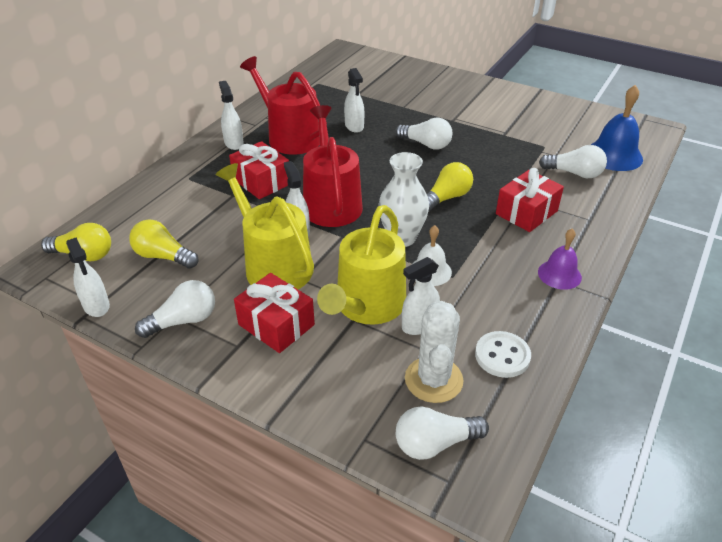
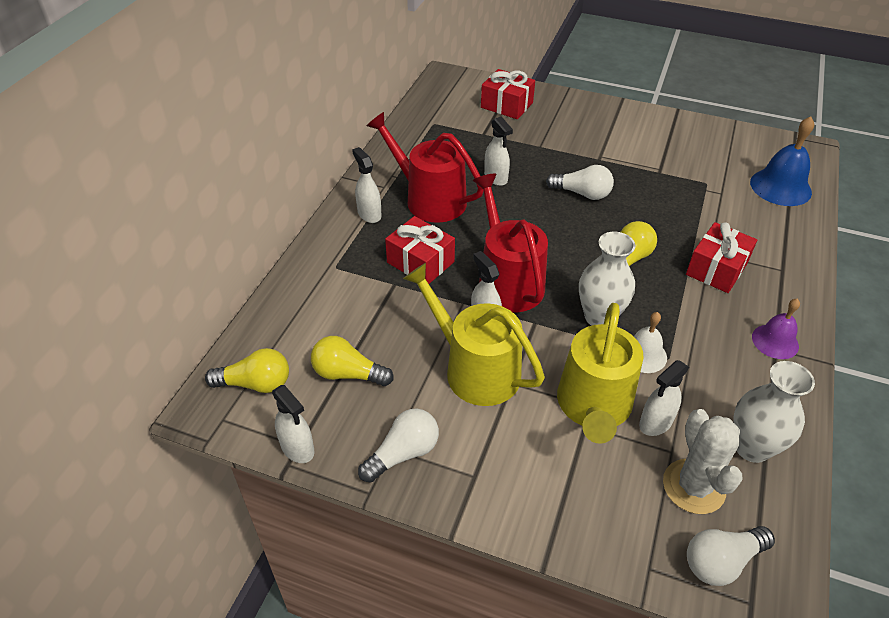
camera: 10 degrees left, 5 degrees up
(276, 325) = (506, 444): red gift -> red gift (506, 105)
(502, 356) = (752, 447): white button -> white vase
(574, 173) = (748, 214): white light bulb -> none

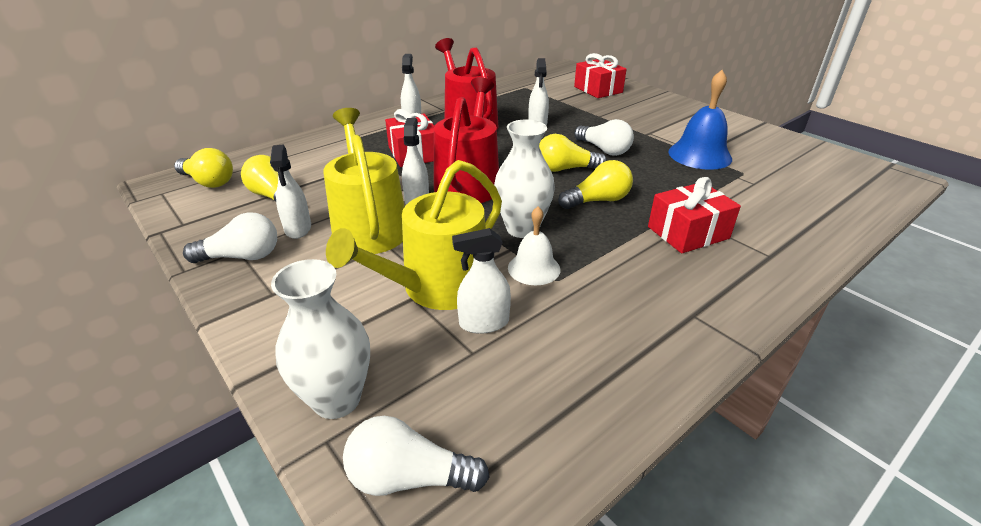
camera: 30 degrees right, 10 degrees down
(297, 448) = (179, 225): white spray bottle -> white spray bottle (298, 229)
(571, 231) = (565, 169): none -> yellow light bulb
(693, 486) = (460, 392): white cactus -> none
(752, 447) = (568, 388): white vase -> white vase (337, 399)
(775, 341) = (699, 308): purple bell -> none
(780, 187) = (833, 195): blue bell -> blue bell (700, 155)

